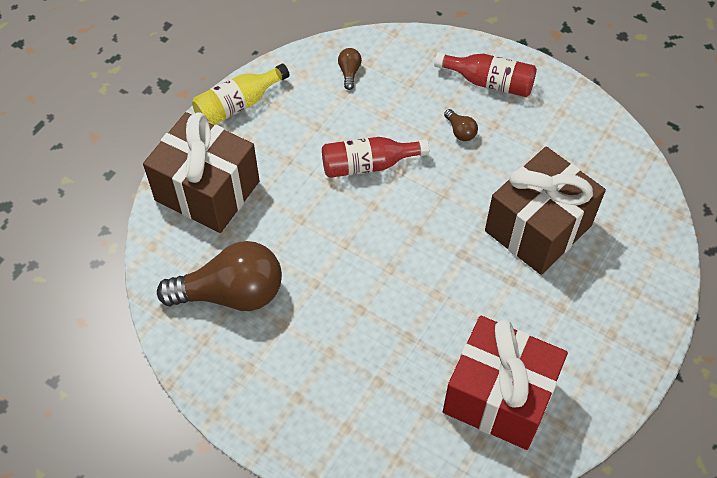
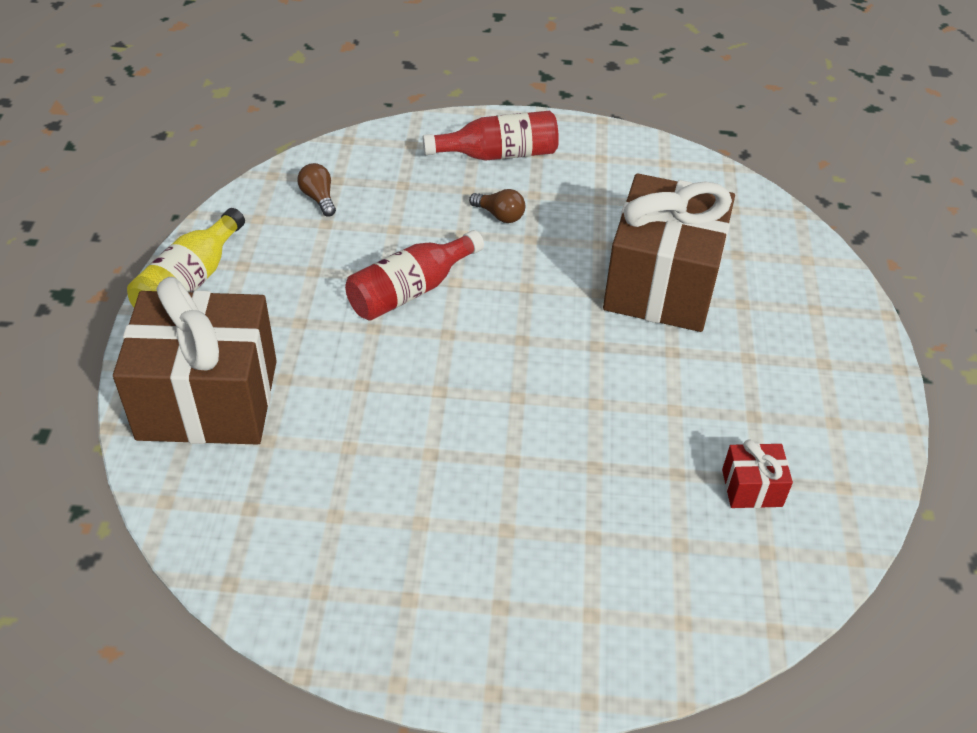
camera: 30 degrees left, 10 degrees down
(231, 294) = (323, 514): brown light bulb -> none
(499, 397) = (752, 488): red gift -> red gift, size x0.41

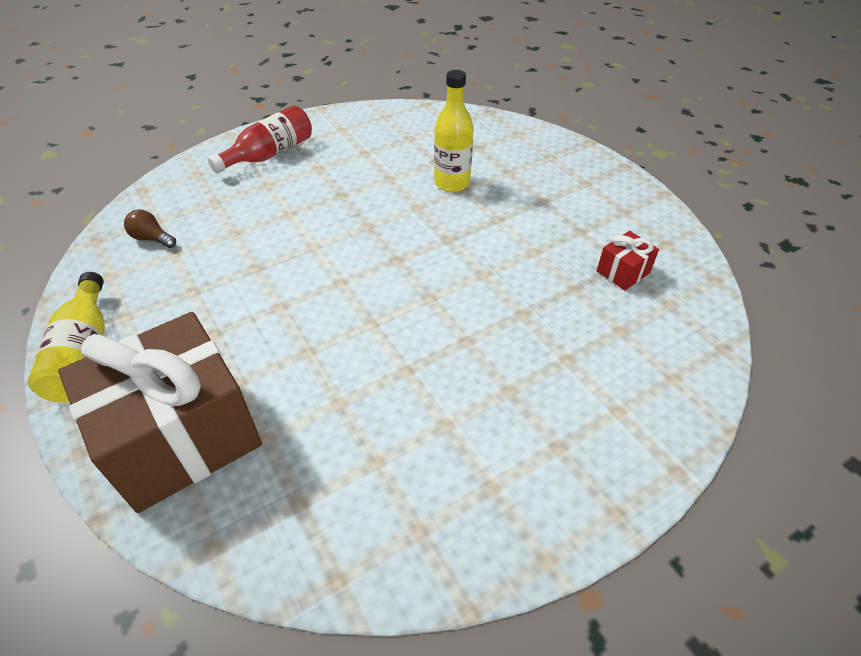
camera: 35 degrees left, 0 degrees up
(411, 290) = (285, 267): red bottle -> none
(500, 215) = (306, 190): brown light bulb -> none
(662, 284) = (452, 183): brown gift -> yellow bottle

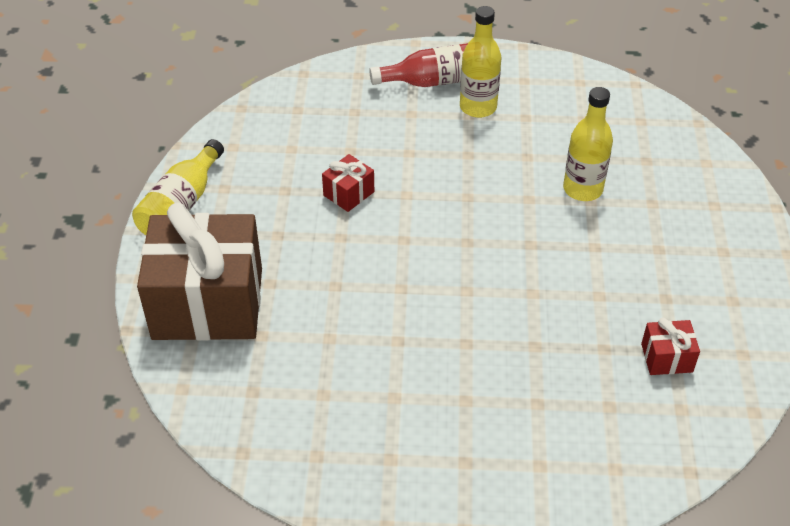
camera: 35 degrees right, 0 degrees up
(152, 239) = (283, 126): brown light bulb -> none
(259, 267) = (348, 193): none -> red gift
(321, 159) = (478, 107): none -> yellow bottle

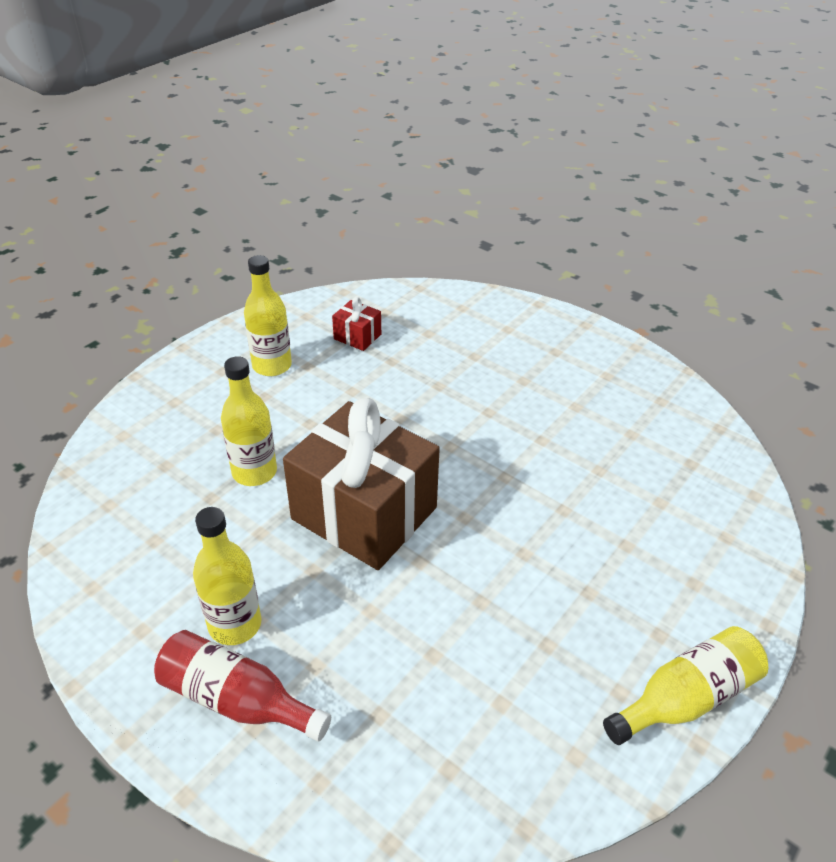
camera: 145 degrees left, 5 degrees down
(208, 303) = (701, 557): brown gift -> brown gift (364, 513)
(348, 193) = (479, 597): red gift -> none
(693, 280) = (272, 366): none -> yellow bottle

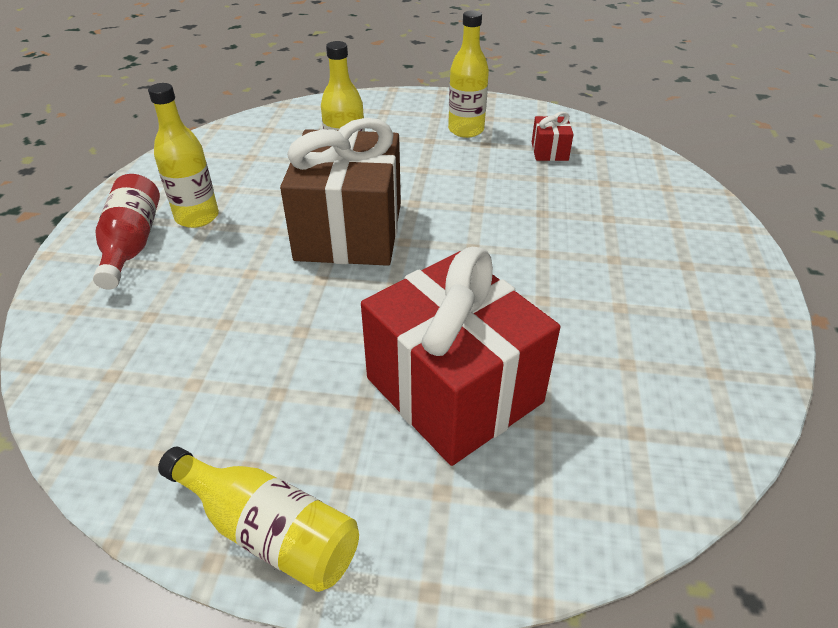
camera: 60 degrees right, 0 degrees up
(606, 534) = (454, 390): none -> red gift

